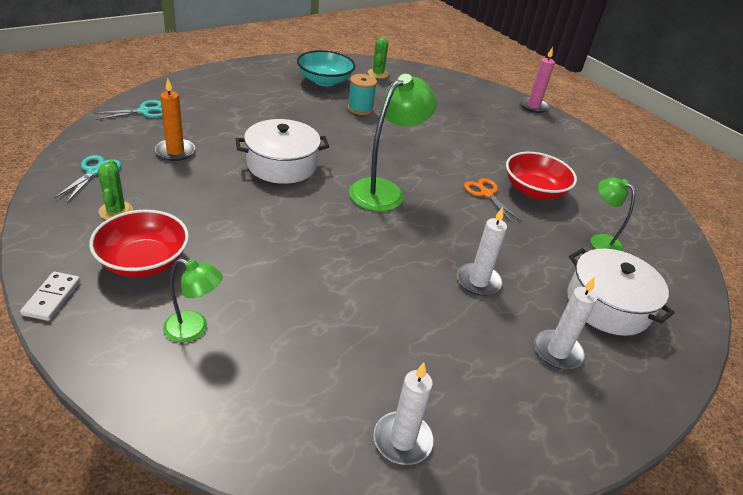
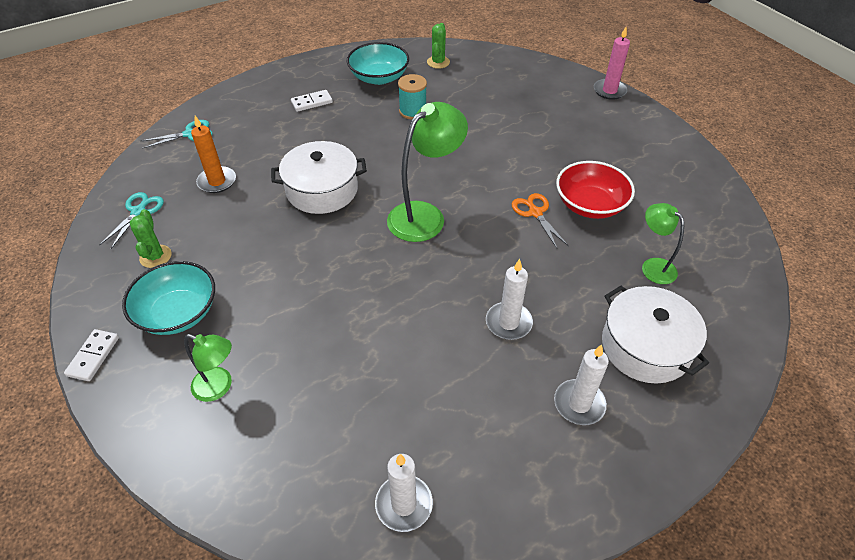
camera: 10 degrees right, 10 degrees up
(144, 261) = (178, 313): red bowl -> turquoise bowl
(263, 95) = (312, 102): none -> white domino

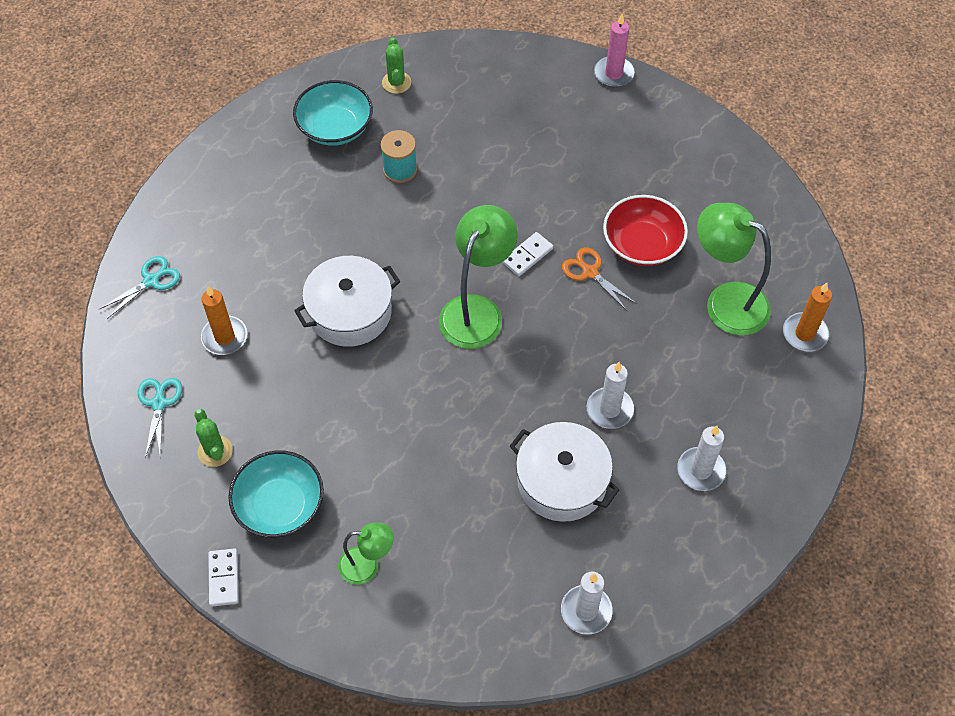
camera: 20 degrees left, 10 degrees up
(312, 102) = (273, 190): white domino -> white domino (527, 255)
(645, 346) = (742, 393): white pot -> white pot (562, 481)
(653, 266) = (725, 302): green lamp -> green lamp, size x1.75
(726, 313) = (804, 334): none -> orange candle

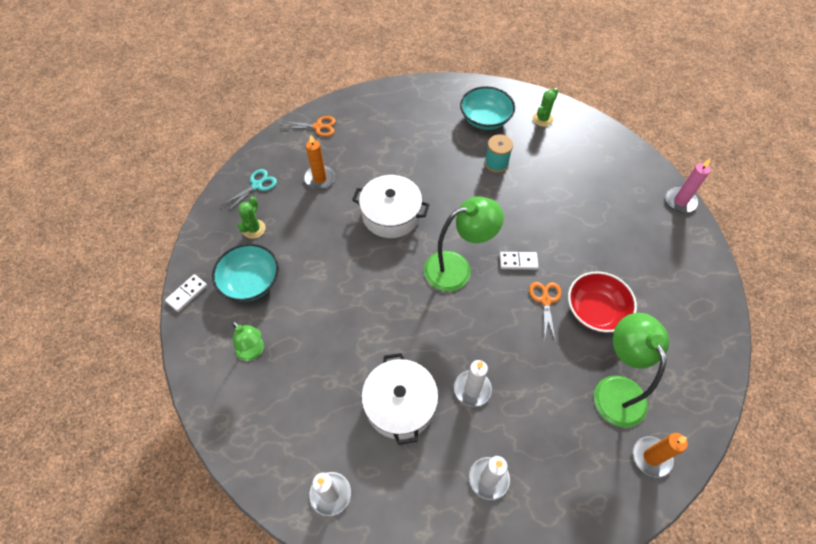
camera: 45 degrees right, 0 degrees up
(151, 281) = (318, 127): turquoise scissors -> orange scissors

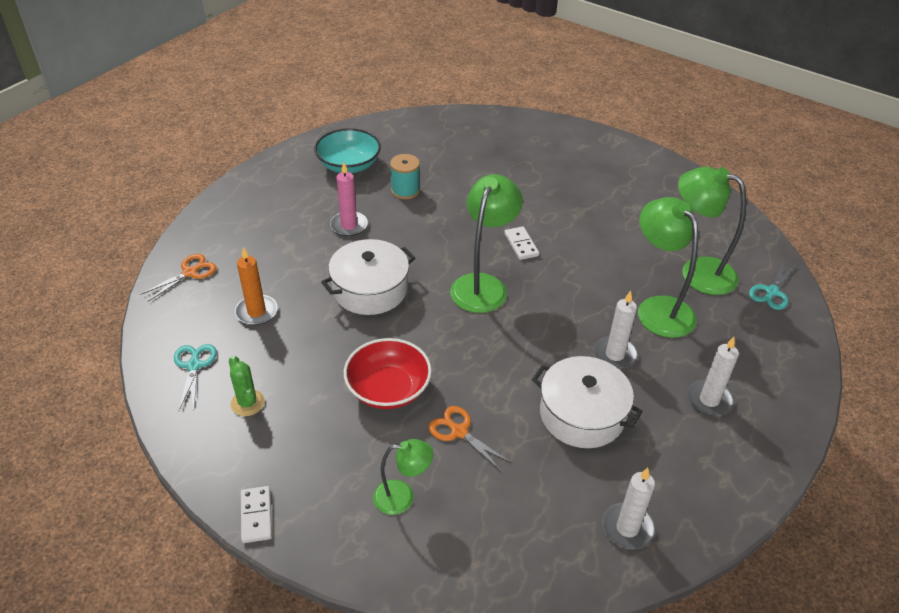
camera: 50 degrees left, 15 degrees down
(250, 282) = (312, 447): turquoise bowl -> none
(518, 262) = (521, 245): white domino -> white domino turned 60 degrees counterclockwise
(542, 119) = (397, 136): green cactus -> none
(545, 300) = (576, 254): orange scissors -> orange scissors (458, 431)
(547, 387) = (658, 308): none -> green lamp
(595, 310) = (617, 234): red bowl -> red bowl (388, 389)
(651, 457) = (771, 292): orange candle -> turquoise scissors
(680, 201) = (570, 127): pink candle -> pink candle (349, 225)

